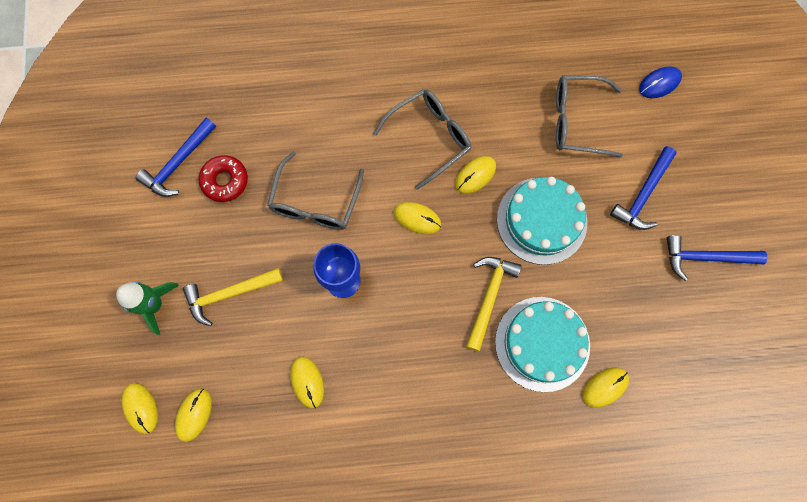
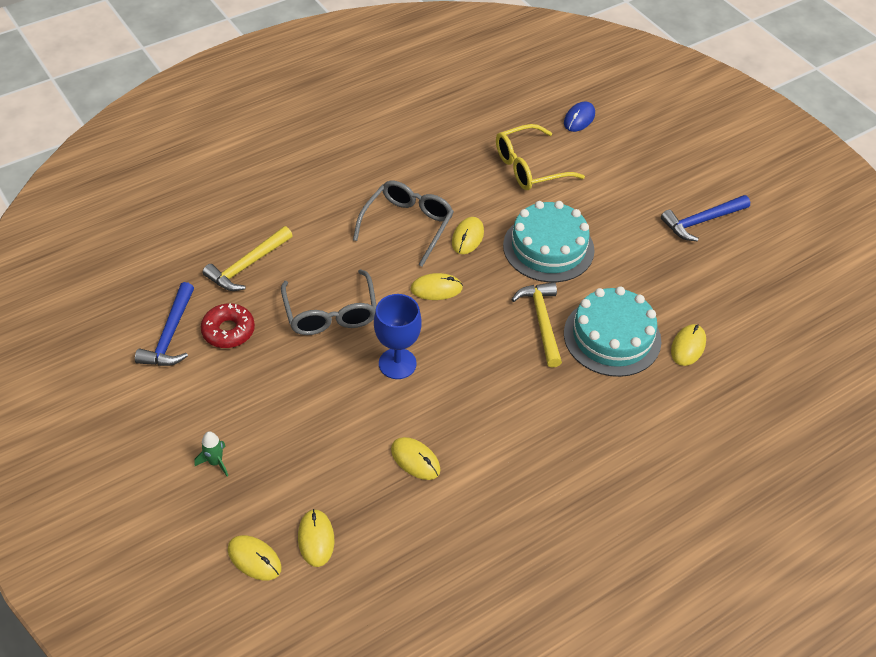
camera: 30 degrees left, 25 degrees down
(154, 305) = (215, 462): green rocket -> green rocket, size x0.59
(229, 294) = (289, 420): yellow hammer -> yellow hammer (247, 265)
(577, 121) = (529, 167): grey glasses -> yellow glasses
(643, 194) = (620, 198): blue hammer -> none

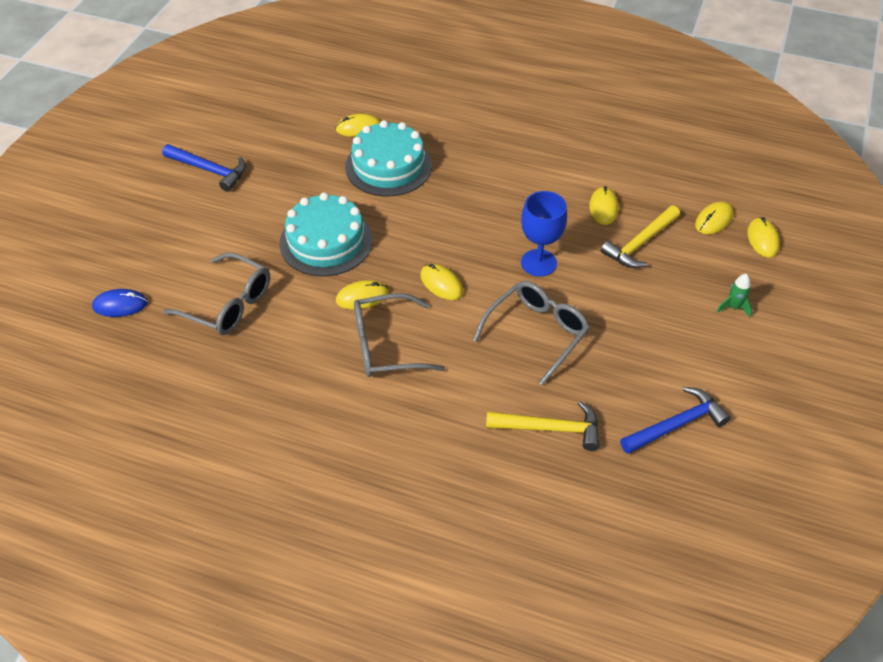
camera: 125 degrees left, 0 degrees up
(228, 331) = (627, 387): red donut -> none
(529, 167) = (228, 304): yellow glasses -> grey glasses
(542, 321) = (411, 207): yellow hammer -> yellow hammer (640, 243)

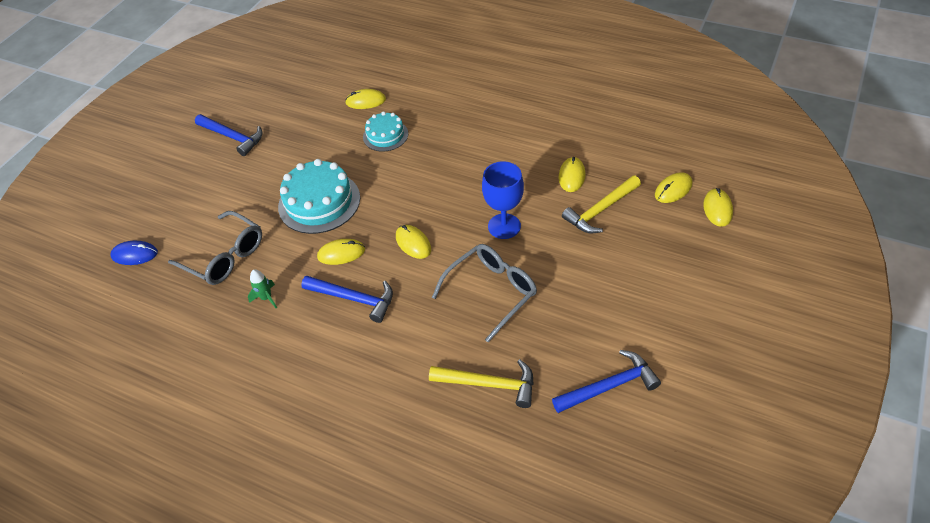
camera: 10 degrees right, 0 degrees up
(386, 345) = (354, 299): grey glasses -> blue hammer
(388, 166) = (385, 135): turquoise cake -> turquoise cake, size x0.59
(733, 307) = (680, 273): green rocket -> green rocket (266, 298)

